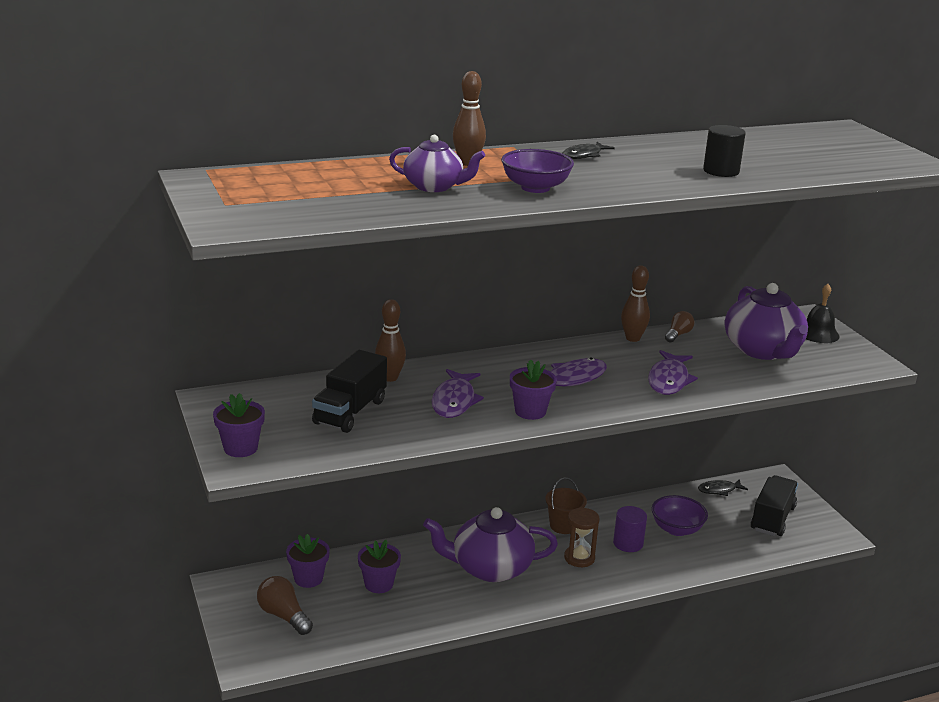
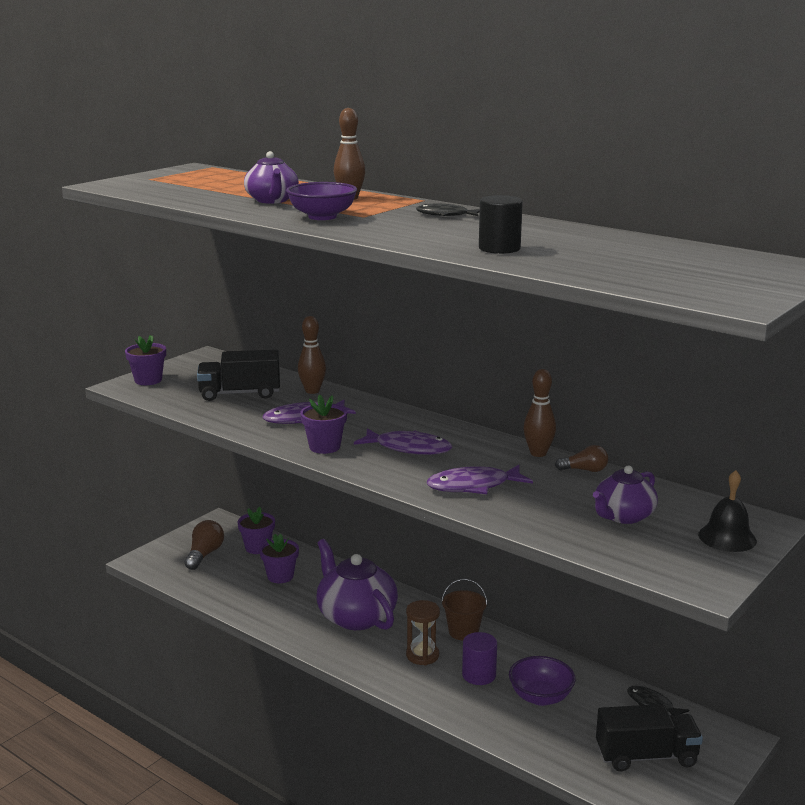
camera: 60 degrees right, 5 degrees down
(763, 350) = (623, 516): purple teapot -> purple teapot, size x0.60

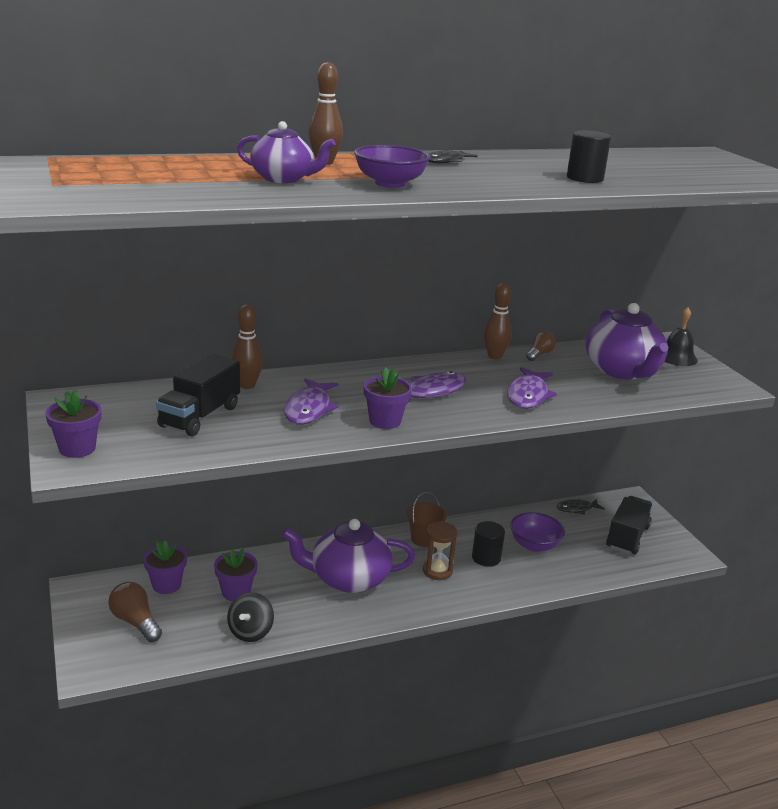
camera: 60 degrees left, 5 degrees up
(240, 601) = (250, 632): none -> black spinning top
(479, 675) = (486, 558): purple cylinder -> black cylinder
(623, 516) = (622, 371): purple teapot -> purple teapot, size x1.67

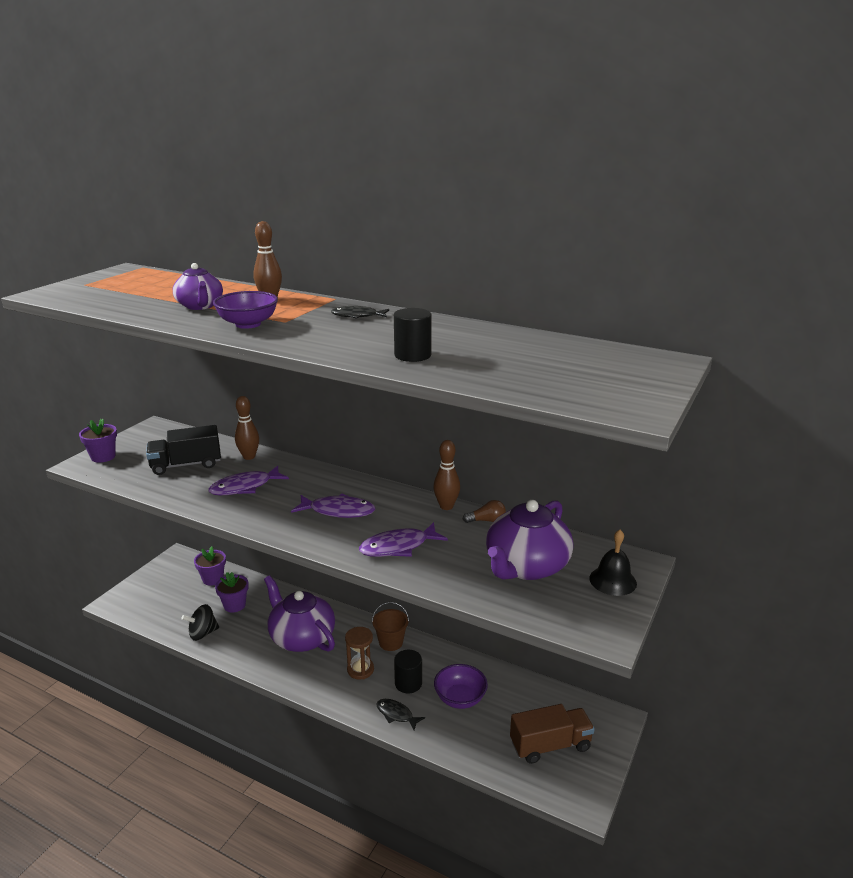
camera: 50 degrees right, 0 degrees up
(135, 622) = (168, 590): brown light bulb -> none
(385, 421) = (266, 516): purple flower pot -> none
(576, 509) = (547, 694): black fish -> black fish (396, 714)
(627, 537) = (550, 745): black truck -> brown truck

